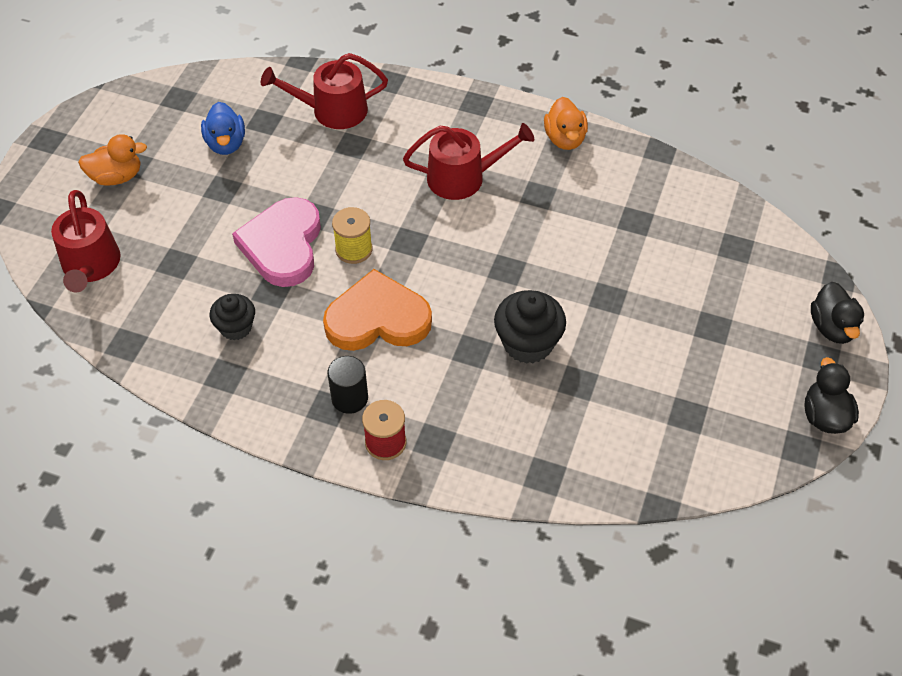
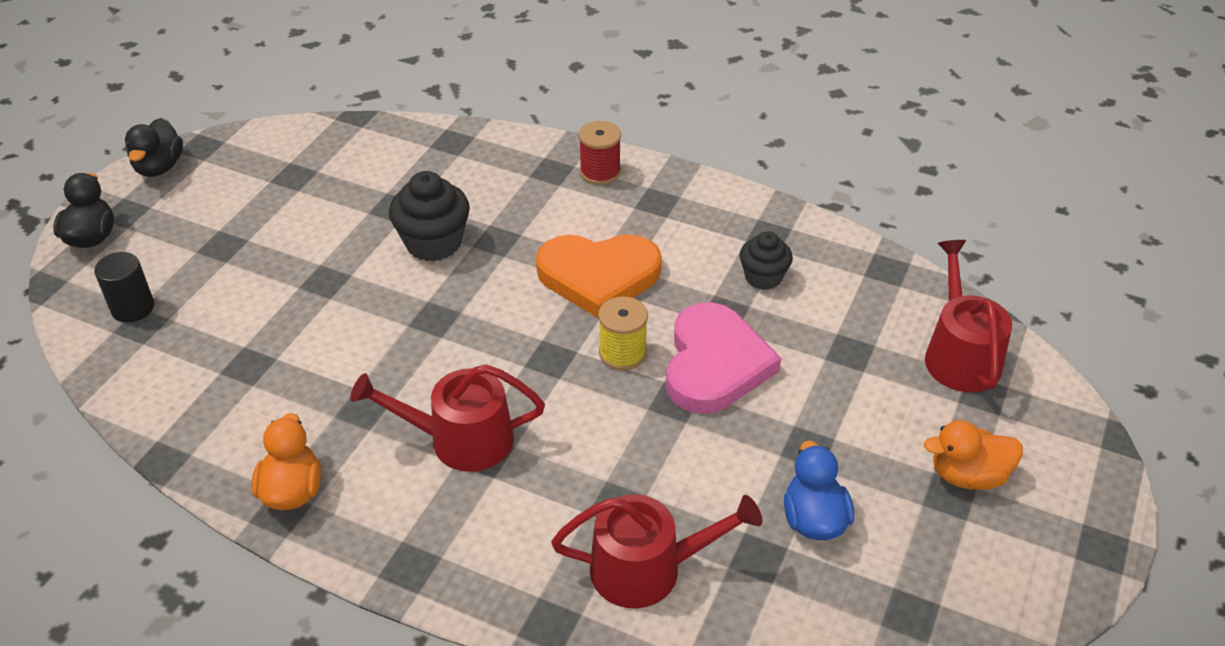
camera: 175 degrees left, 10 degrees down
(349, 398) = (634, 207): black cylinder -> black cylinder (133, 308)

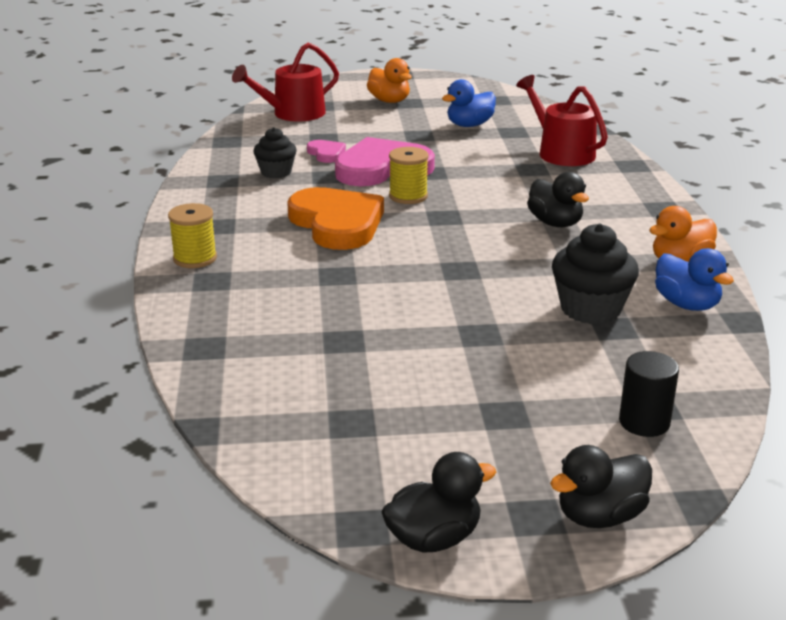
camera: 120 degrees left, 15 degrees down
(225, 439) = (686, 304): none -> blue duck
(433, 243) = (372, 301): black cupcake -> black cupcake (590, 309)
(460, 440) = (555, 223): red watering can -> black duck
(600, 172) = (195, 258): red spool -> yellow spool
(794, 335) = (326, 153): none -> pink heart

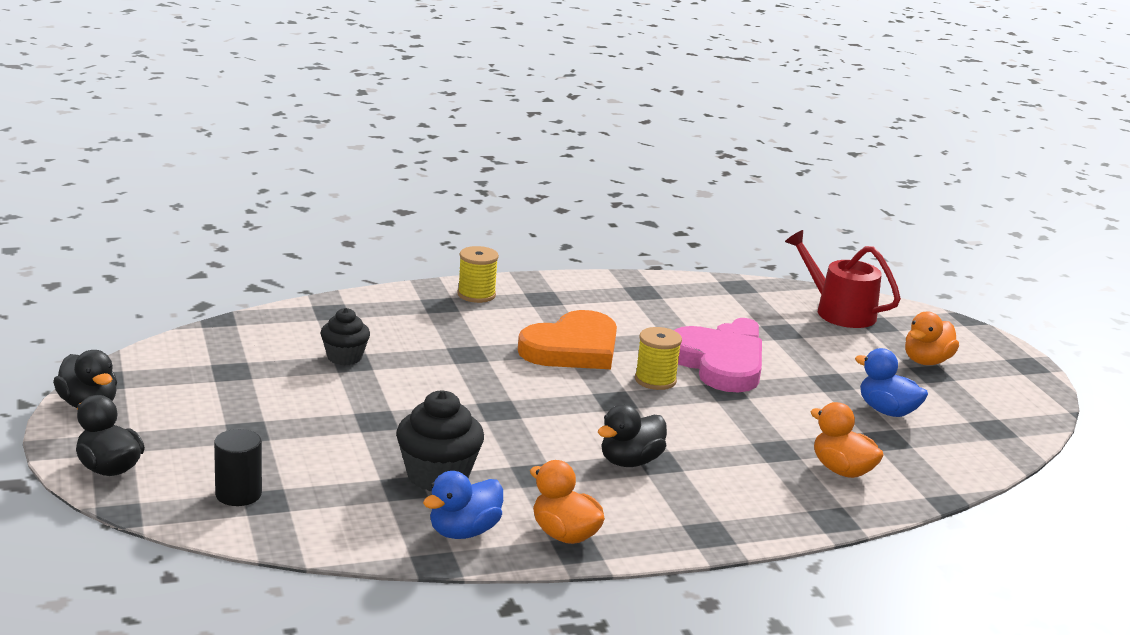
camera: 75 degrees right, 5 degrees down
(276, 172) = (675, 314): black cupcake -> black cupcake (344, 357)
(561, 152) = (842, 470): red watering can -> orange duck

